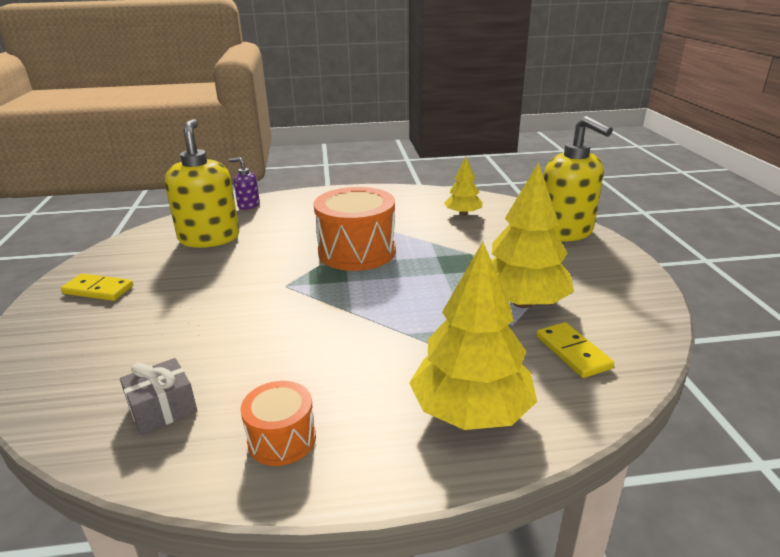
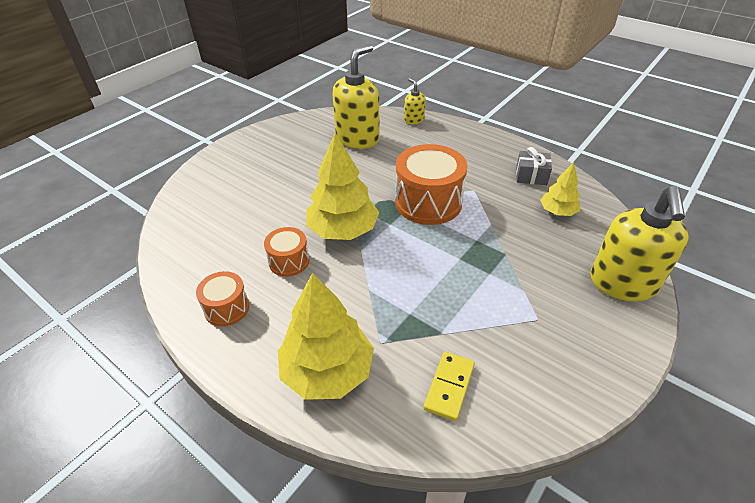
camera: 45 degrees right, 15 degrees up
(98, 290) = (264, 149): yellow domino -> none
(162, 409) = (206, 249): grey gift -> grey gift (531, 176)
(248, 205) = (413, 120): purple soap dispenser -> yellow soap dispenser
(290, 359) = (289, 261): none -> orange drum
(522, 302) = (478, 322): yellow tree -> yellow tree (343, 230)

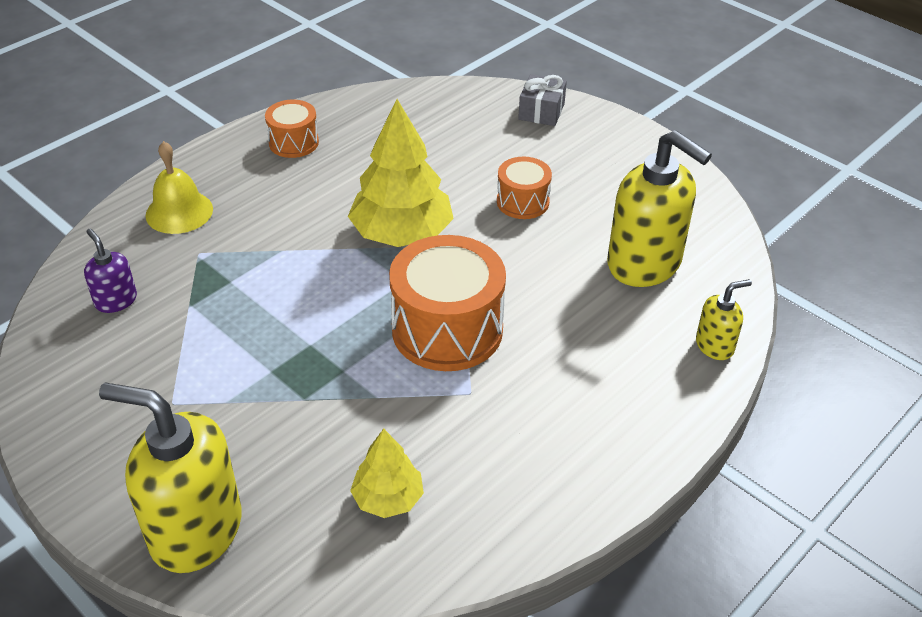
camera: 95 degrees right, 0 degrees up
(289, 261) = (354, 186): orange drum -> orange drum (522, 202)
(327, 371) = (179, 212): yellow tree -> yellow bell
(449, 387) = (116, 300): yellow domino -> purple soap dispenser
(531, 176) = (502, 489): grey gift -> grey gift (541, 111)

